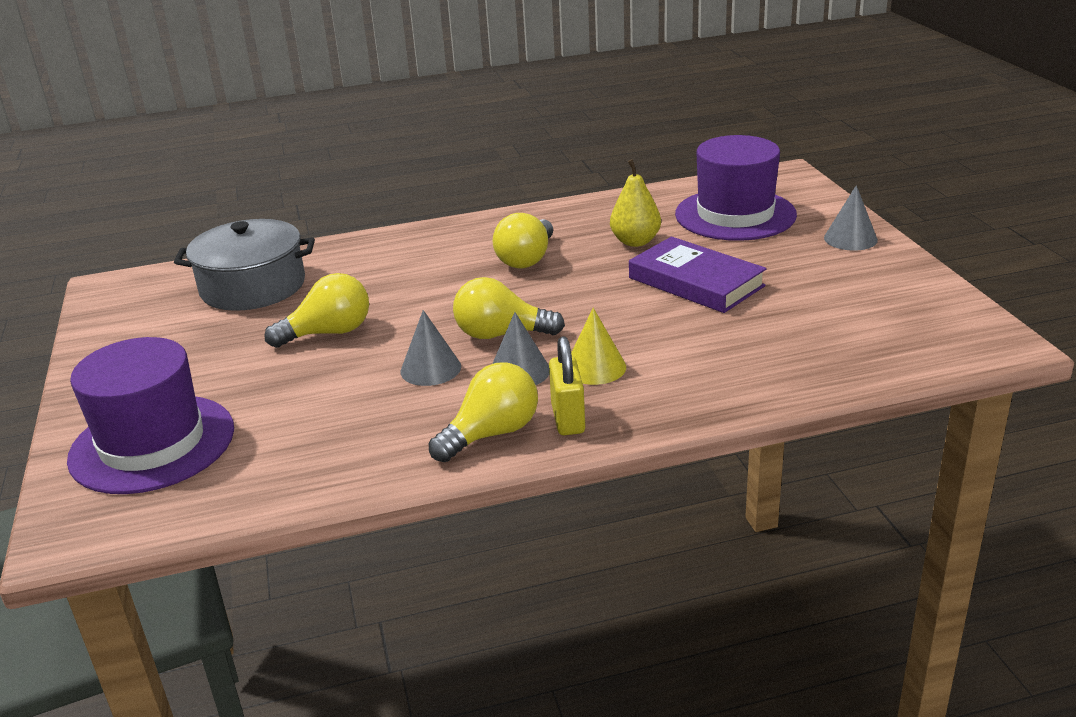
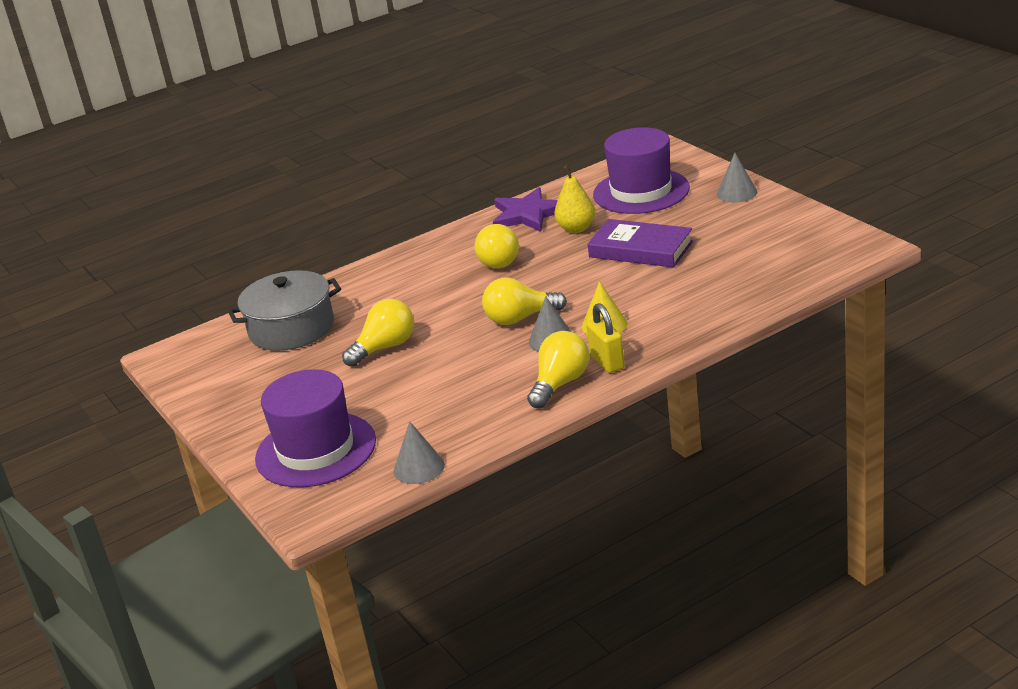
camera: 15 degrees left, 0 degrees up
(430, 369) = (484, 353): grey cone -> grey cone (419, 468)
(592, 214) = (528, 214): none -> purple star

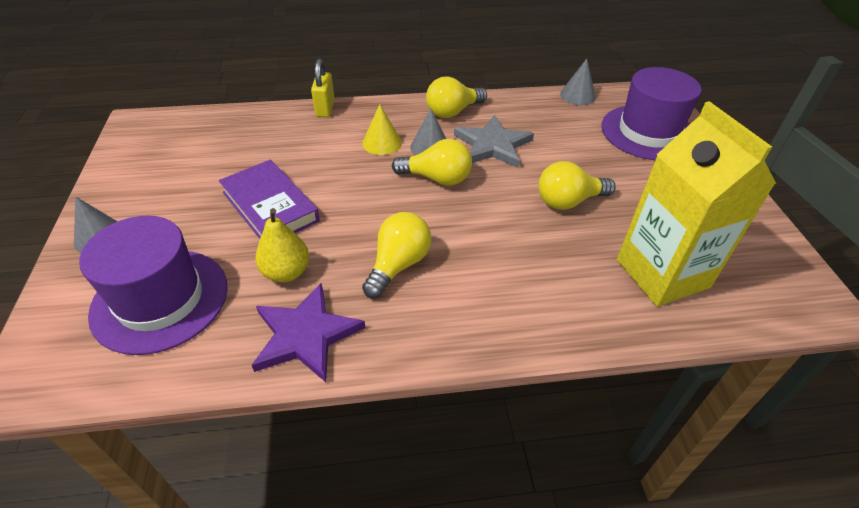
camera: 160 degrees left, 15 degrees up
(291, 328) = (662, 273): grey pot -> yellow carton
(488, 367) = (492, 145): none -> grey star
(607, 362) = (409, 114): yellow padlock -> yellow padlock (325, 109)

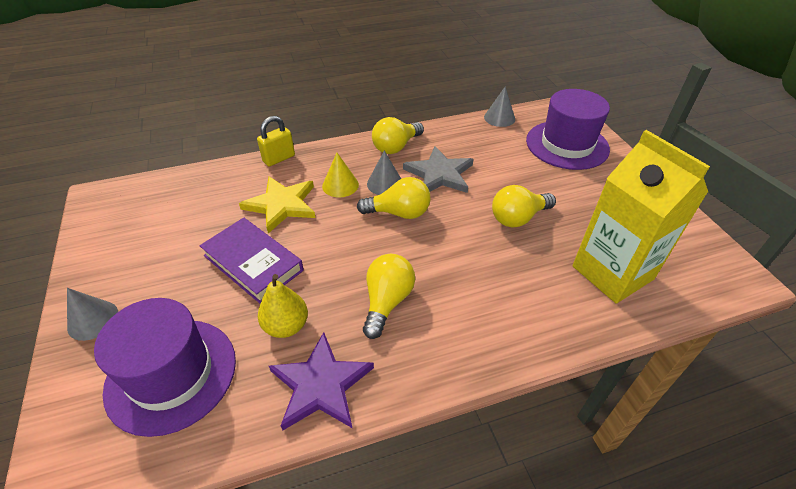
camera: 10 degrees left, 0 degrees up
(315, 154) = (281, 205): none -> yellow star
(325, 109) = (279, 158): yellow padlock -> yellow padlock turned 60 degrees clockwise

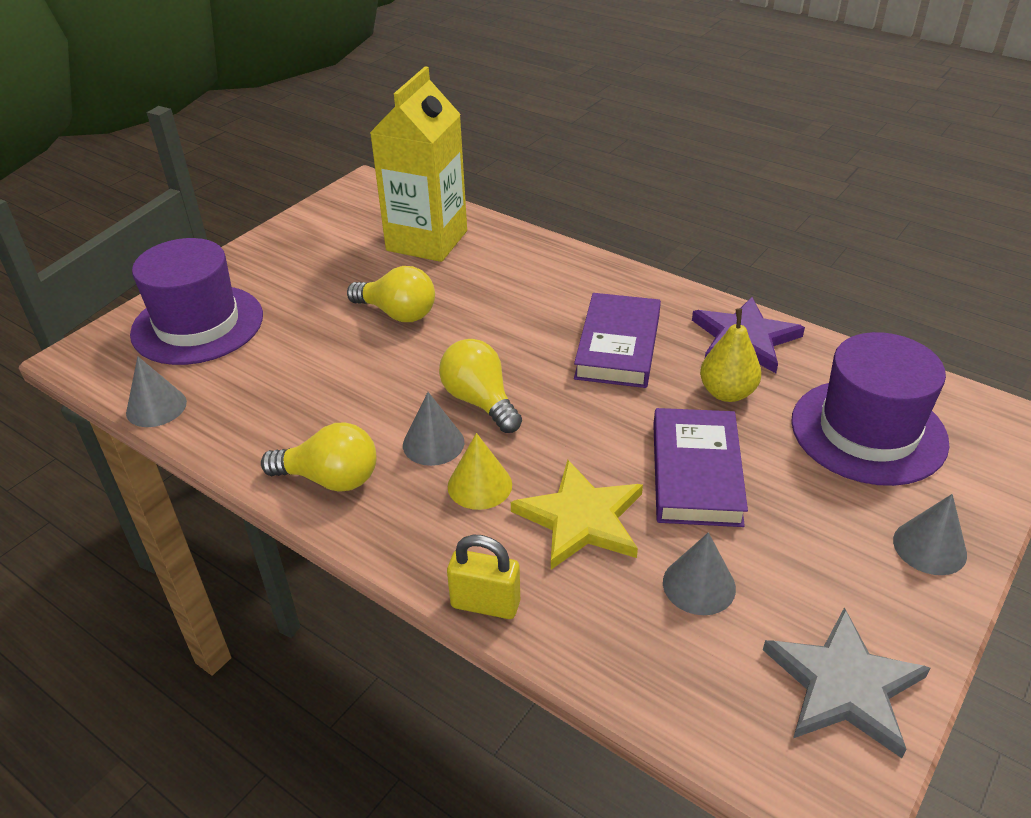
camera: 125 degrees left, 5 degrees down
(203, 219) = (699, 585): none -> grey cone
(387, 301) = (617, 346): yellow light bulb -> purple book
(439, 174) = (365, 404): grey star -> grey star (844, 686)

